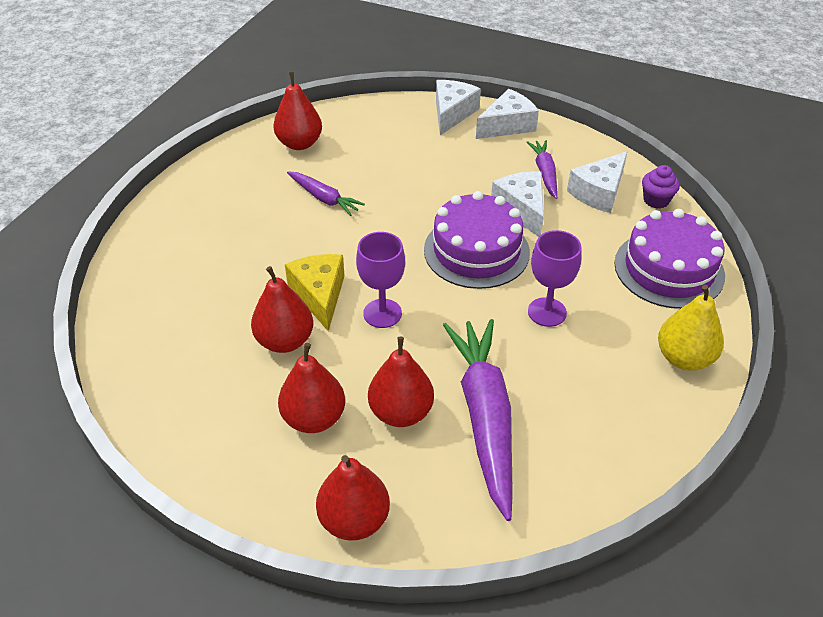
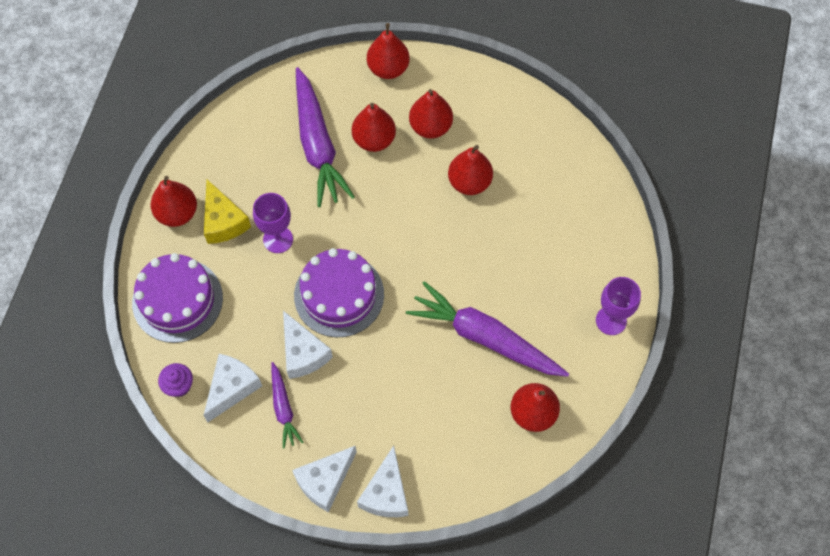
camera: 170 degrees right, 20 degrees up
(319, 295) = (456, 228): yellow cheese -> yellow cheese (223, 221)
(324, 198) = (485, 337): purple carrot -> purple carrot, size x1.95
(382, 313) = (404, 218): purple goblet -> purple goblet (611, 320)
(684, 358) = (177, 213): yellow pear -> red pear

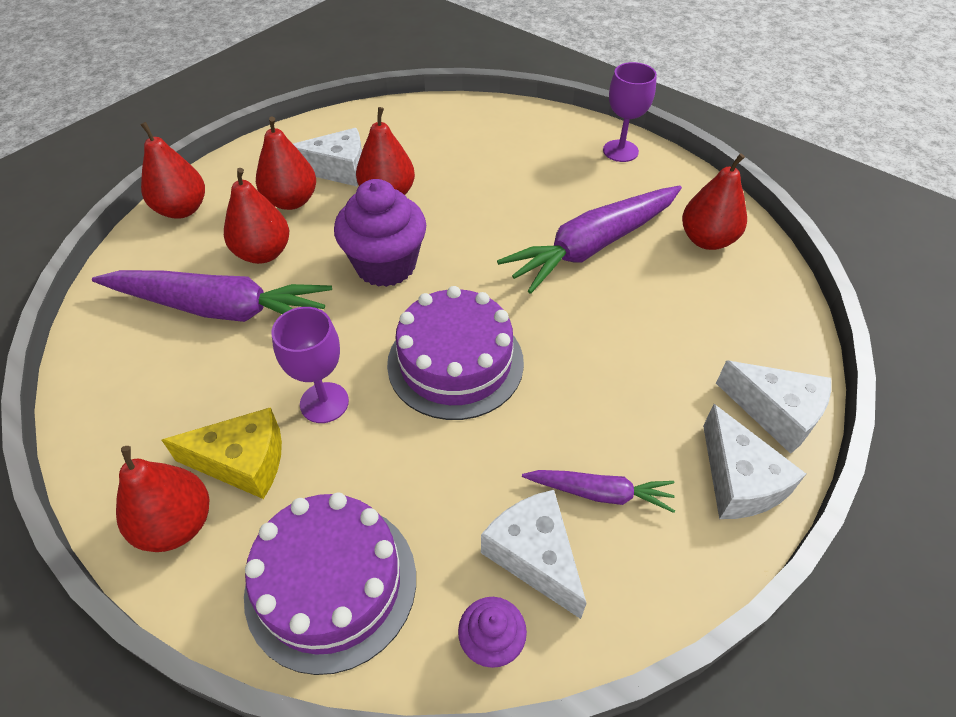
camera: 65 degrees left, 15 degrees down
(303, 353) = (521, 436): white cheese -> white cheese (338, 169)
(400, 216) = (385, 265): none -> purple cupcake

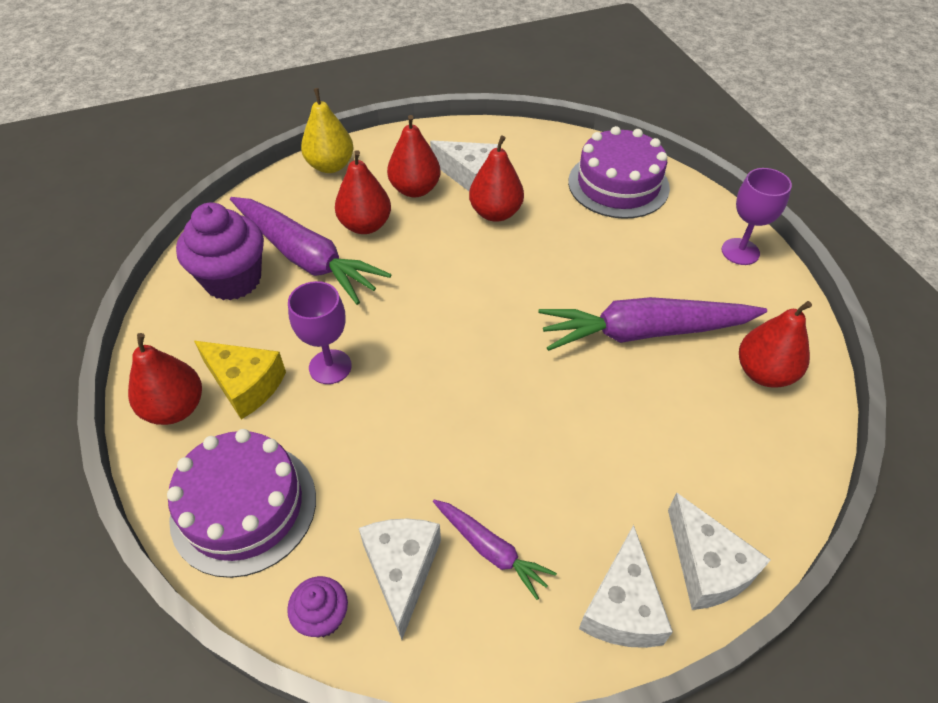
camera: 30 degrees right, 0 degrees up
(182, 209) = (330, 166): red pear -> yellow pear
(385, 265) = (452, 274): purple cupcake -> purple cupcake (233, 280)
(455, 363) = (450, 382): purple cake -> purple cake (618, 184)

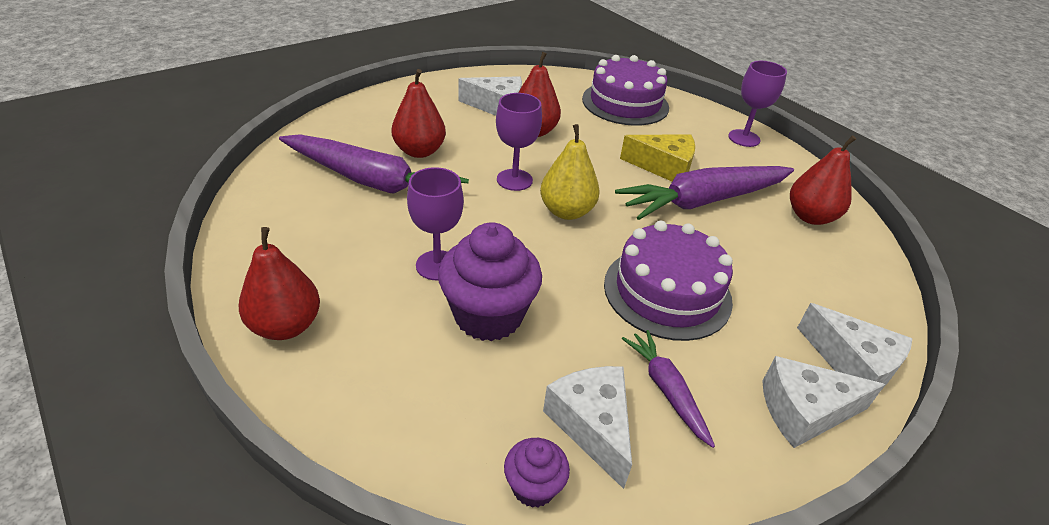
camera: 20 degrees left, 10 degrees down
(233, 280) = (304, 207): purple cupcake -> purple cupcake (488, 316)
(244, 507) = (402, 402): purple cake -> purple cake (667, 292)
(245, 385) = (355, 293): yellow cheese -> yellow cheese (664, 167)
(330, 166) = (364, 110): yellow pear -> yellow pear (567, 211)
(415, 189) = (453, 121): red pear -> none
(447, 275) = (514, 180): none -> purple goblet
(491, 550) = (666, 390): purple carrot -> purple carrot turned 135 degrees counterclockwise
(622, 606) = (804, 411): white cheese -> white cheese turned 90 degrees clockwise

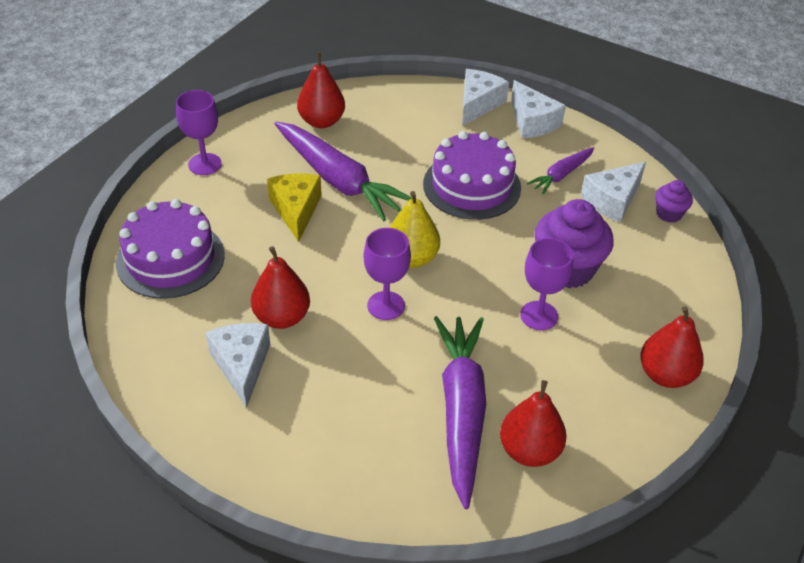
camera: 110 degrees left, 5 degrees up
(419, 151) = (382, 397): red pear -> red pear (529, 451)

